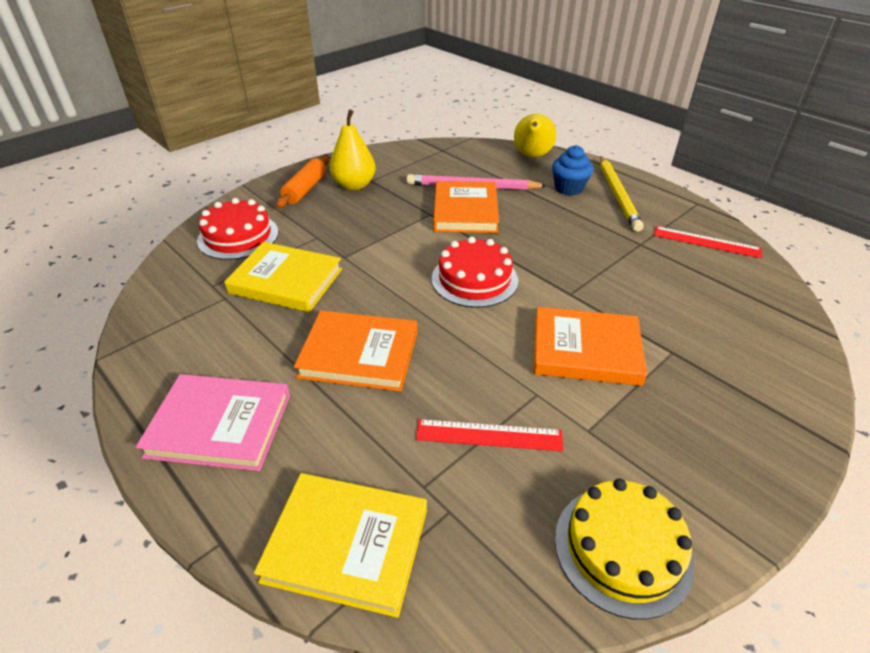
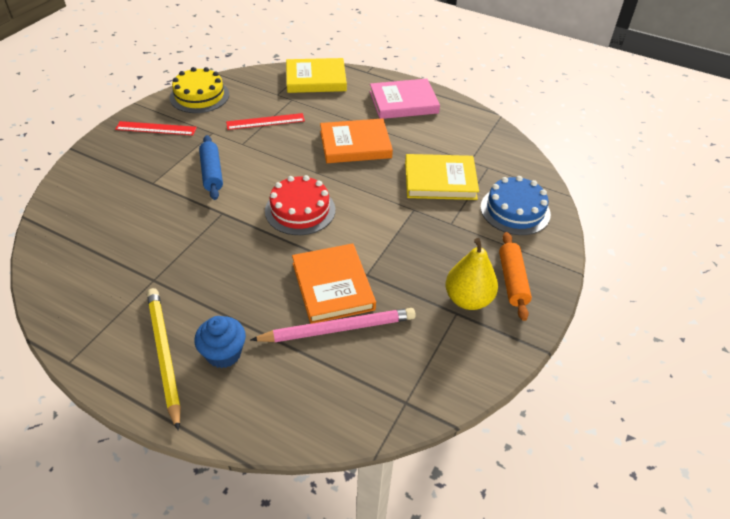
camera: 160 degrees right, 5 degrees up
(238, 236) = (515, 210): red cake -> blue cake
(532, 156) = (277, 419): yellow pear -> none
(585, 350) = (212, 173): orange book -> blue rolling pin
(706, 242) = (84, 297): red ruler -> red ruler (156, 128)

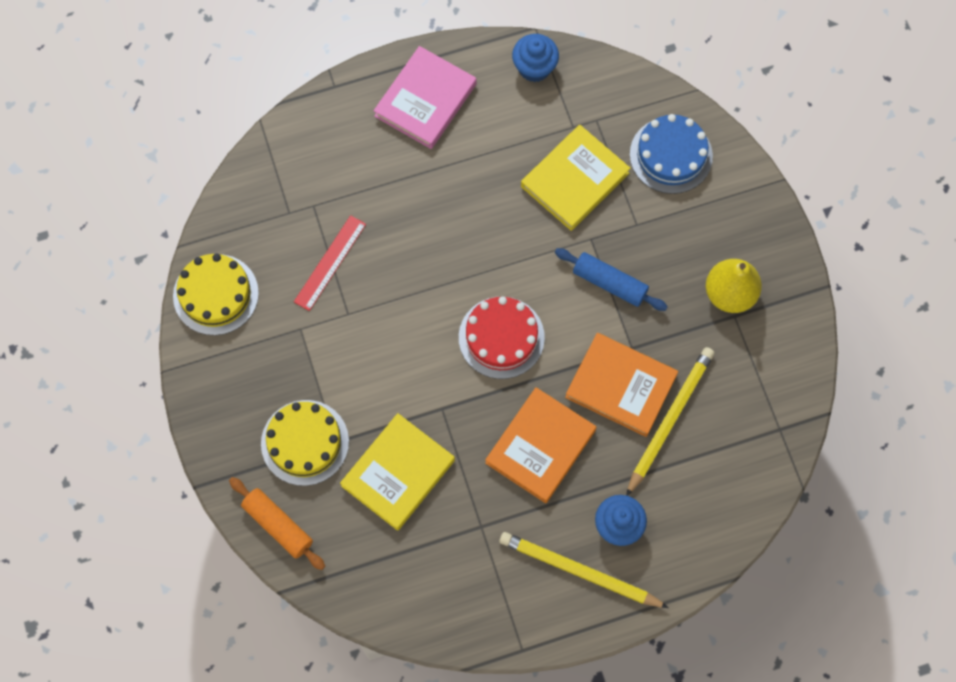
camera: 45 degrees left, 25 degrees up
(139, 171) = (305, 442): none -> yellow cake
(156, 128) = (239, 380): red ruler -> none
(212, 173) = (371, 376): blue rolling pin -> blue rolling pin (609, 283)
(316, 79) = (297, 150): yellow book -> yellow book (398, 473)
(337, 329) = (669, 420): pink pencil -> yellow pencil
(355, 144) = (451, 208): orange book -> orange book (540, 446)
(480, 127) = (534, 68): none -> blue cupcake
(512, 280) = (742, 240): orange rolling pin -> orange rolling pin (278, 525)

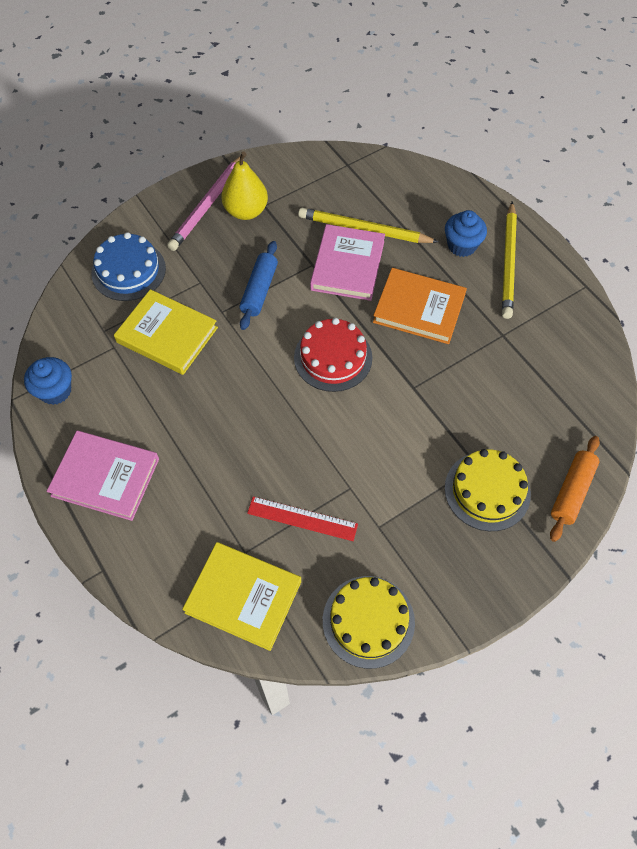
camera: 105 degrees left, 10 degrees down
(398, 473) = (484, 407): yellow book -> yellow book (243, 597)
(621, 386) = (347, 265): orange book -> pink book
(749, 254) = (208, 205): none -> pink pencil

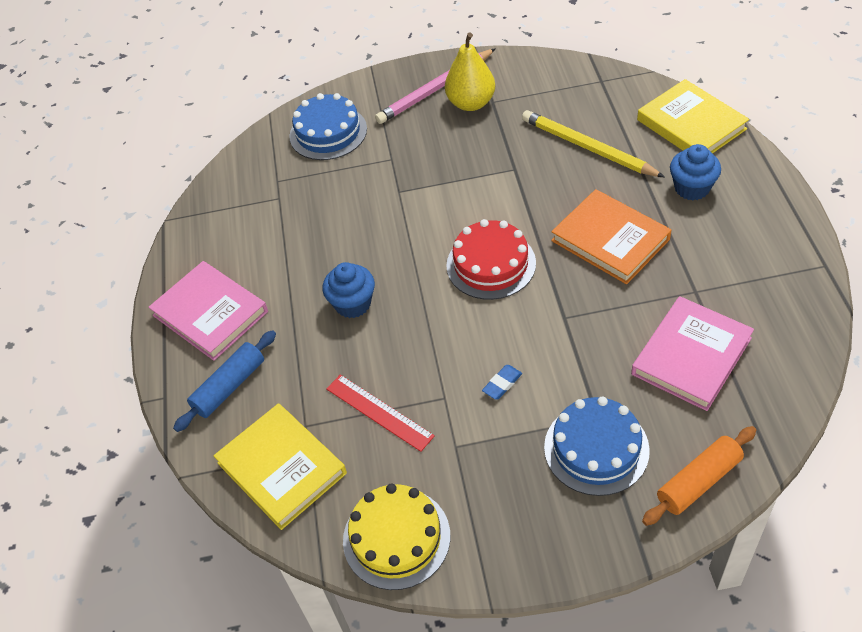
camera: 30 degrees right, 10 degrees down
(55, 391) = (206, 223): blue cupcake -> blue cupcake (353, 304)
(167, 335) = (334, 199): yellow book -> yellow book (691, 124)
(259, 290) = (447, 181): blue rolling pin -> blue rolling pin (229, 387)
(347, 265) = (552, 178): pink book -> pink book (691, 356)
(391, 460) = (502, 384): none -> blue eraser
(487, 490) = (596, 448): yellow cake -> blue cake
(508, 262) = (739, 218): yellow pencil -> none

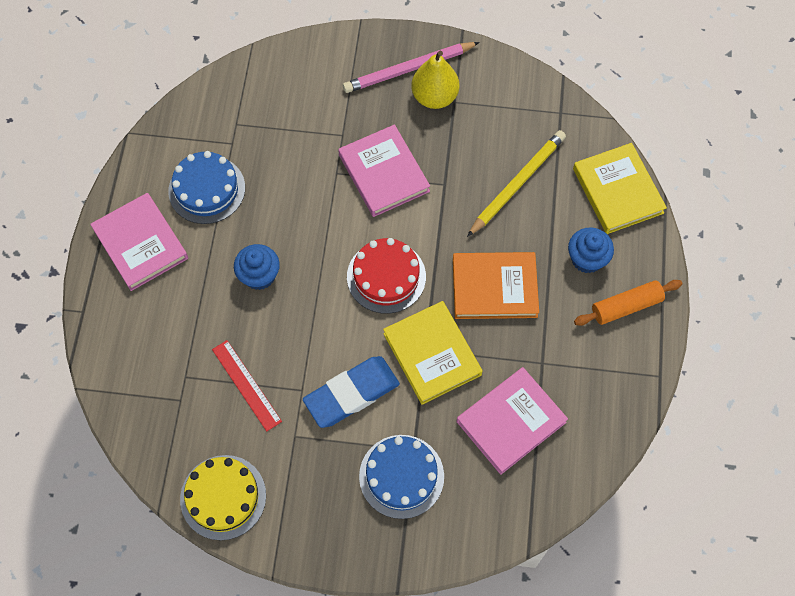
camera: 10 degrees right, 15 degrees up
(229, 387) = (136, 320): blue rolling pin -> none
(281, 468) = (155, 408): yellow book -> yellow book (432, 354)
(328, 132) = (297, 85): blue cake -> blue cake (207, 189)
(448, 177) = (384, 173): none -> pink book
(502, 384) = (351, 394): blue eraser -> blue eraser, size x2.48
(588, 148) = (517, 184): yellow pencil -> yellow pencil turned 75 degrees clockwise
(610, 240) = (494, 288): orange book -> orange book turned 60 degrees counterclockwise
(698, 482) = (466, 531): orange rolling pin -> orange rolling pin (626, 306)

